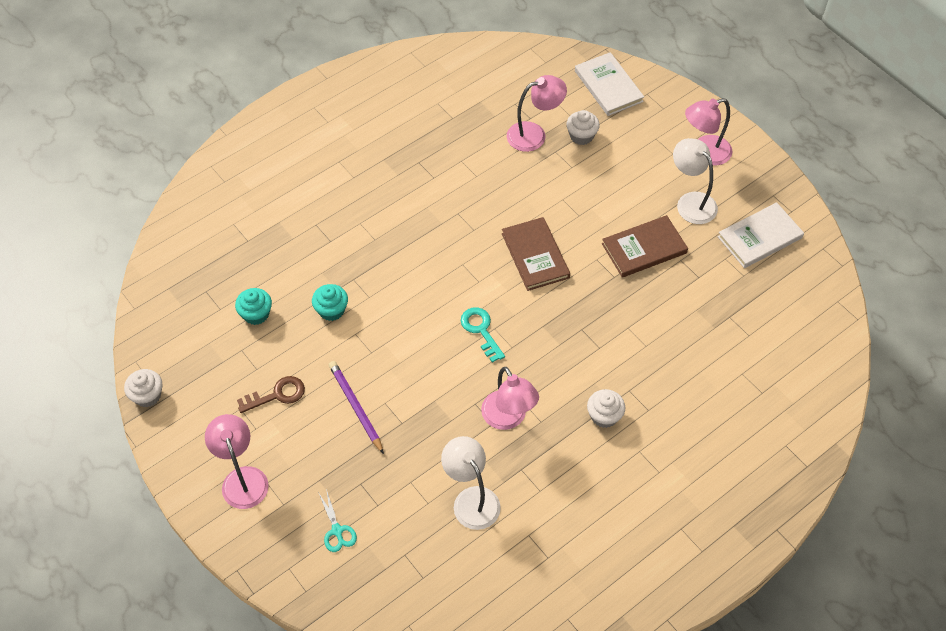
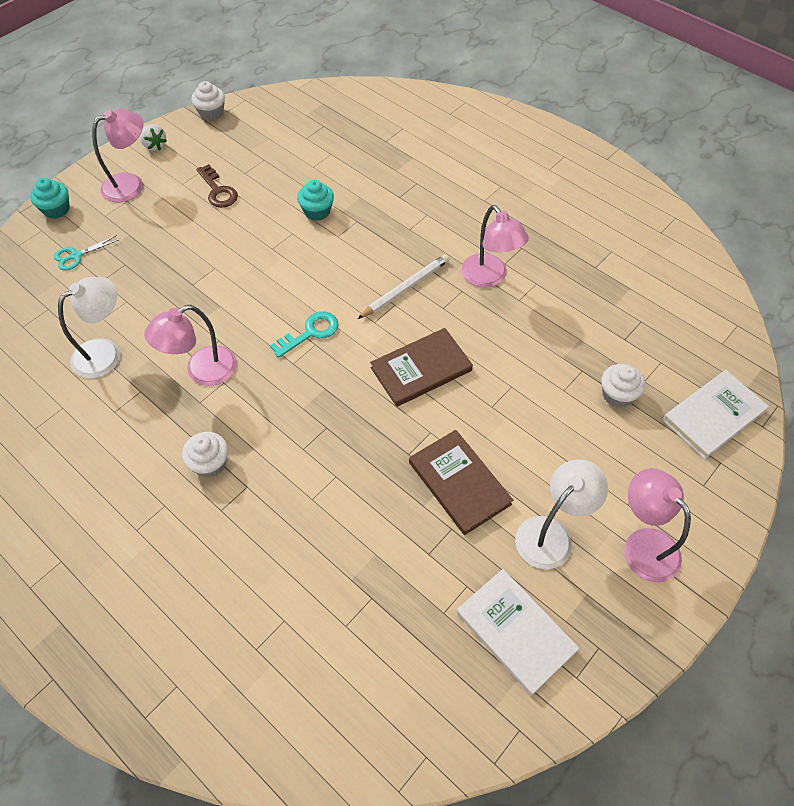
camera: 80 degrees right, 0 degrees up
(185, 454) = (155, 146): none -> white strawberry
(256, 314) = (304, 161): turquoise cupcake -> turquoise cupcake (56, 209)
(356, 407) = (208, 247): purple pencil -> none
(446, 253) = (405, 288): none -> white pencil
(534, 134) = (600, 346): pink lamp -> pink lamp (489, 277)

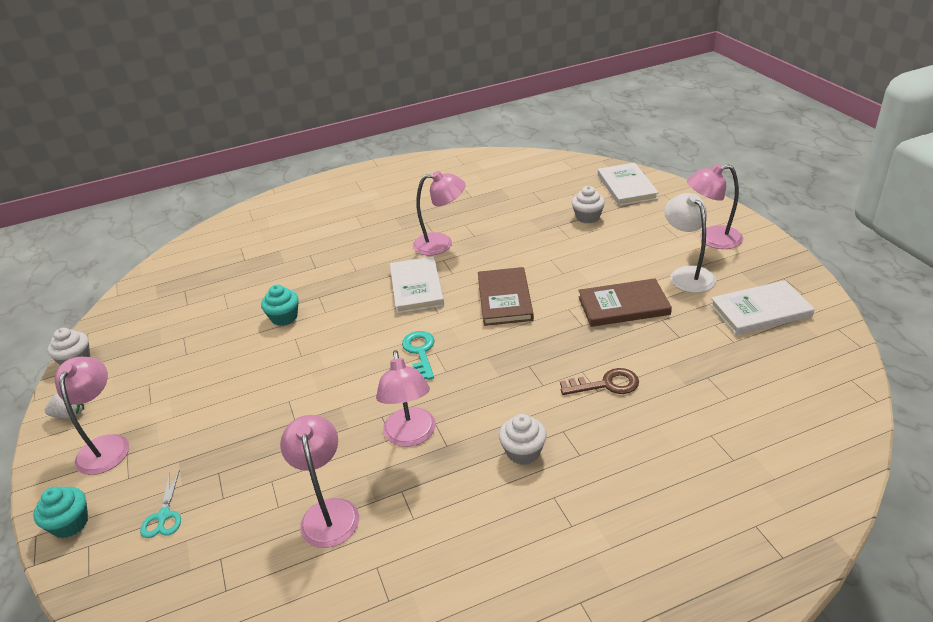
camera: 60 degrees left, 20 degrees down
(105, 352) = (328, 512): white lamp -> pink lamp
(218, 191) = (189, 377): brown key -> brown key (606, 384)
(405, 288) = (416, 287): white pencil -> white book

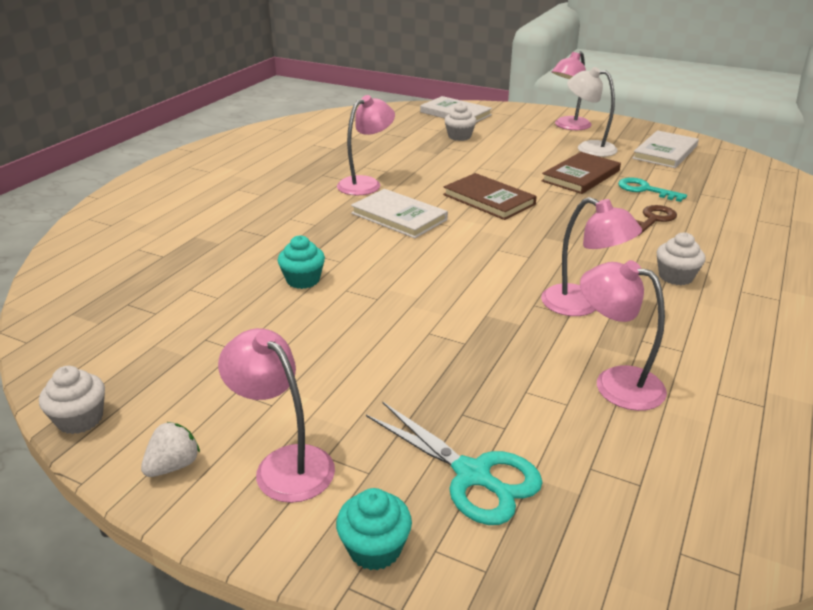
camera: 45 degrees left, 5 degrees down
(164, 516) = (472, 475): turquoise scissors -> turquoise scissors, size x1.78
(420, 352) = (485, 254): turquoise key -> turquoise key (645, 190)

